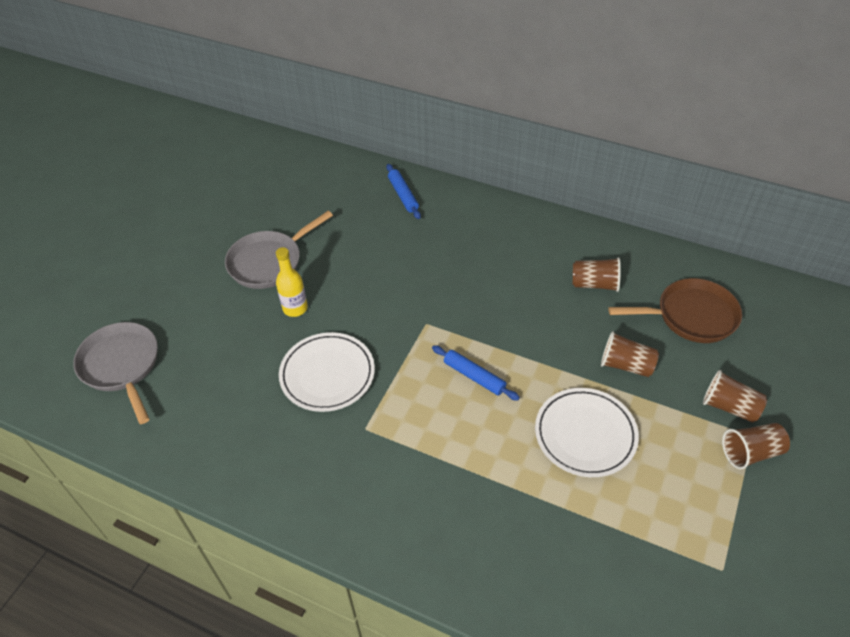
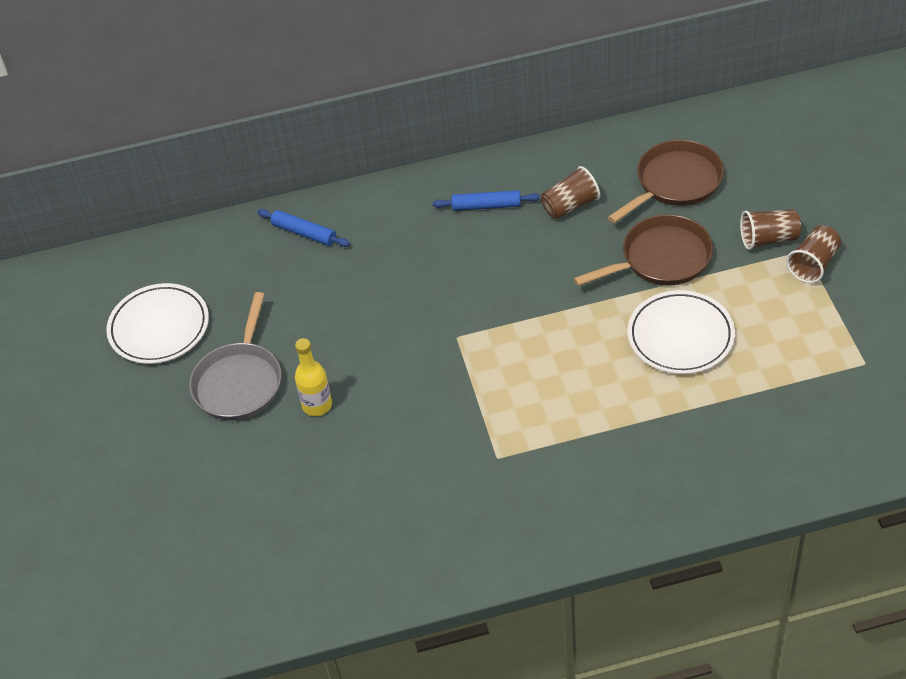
camera: 35 degrees left, 0 degrees up
(121, 366) = (204, 570): grey pan -> none
(327, 374) = (414, 439): white plate -> white plate (159, 327)
(474, 376) = (545, 352): blue rolling pin -> blue rolling pin (486, 206)
(626, 365) = (660, 259): brown cup -> brown pan

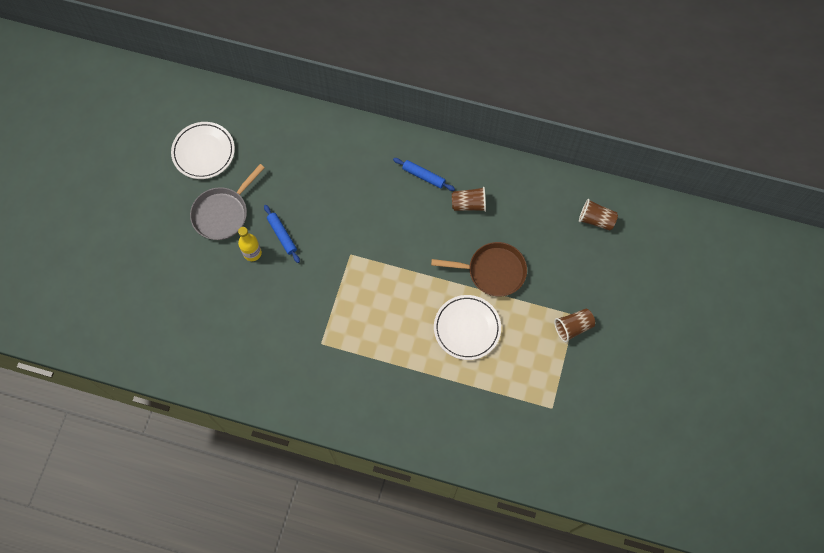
camera: 25 degrees right, 20 degrees up
(304, 233) = (315, 134): blue rolling pin -> blue rolling pin (282, 235)
(675, 183) = (537, 224): brown pan -> none
(768, 239) = (561, 295): brown cup -> brown cup (596, 220)

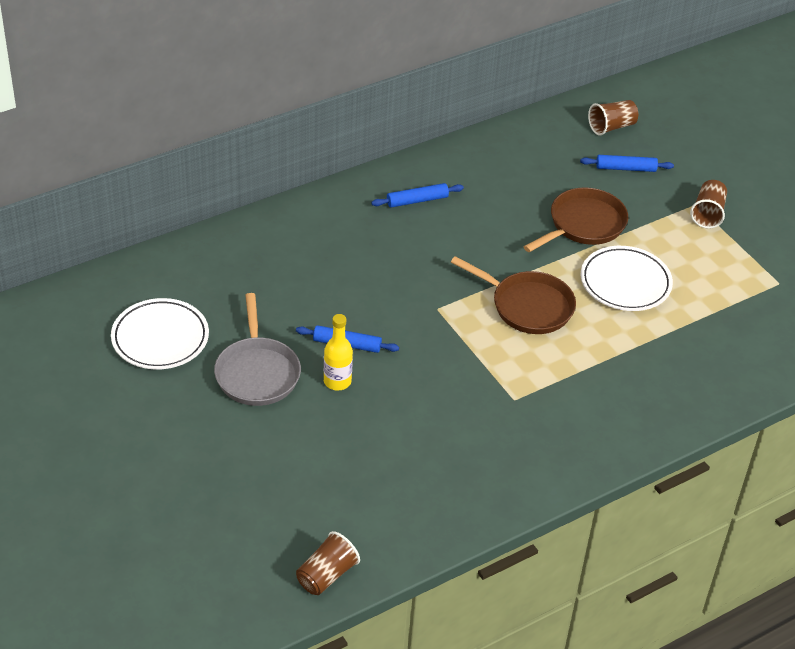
camera: 50 degrees left, 25 degrees down
(397, 295) = (527, 306): none -> brown pan
(469, 204) = (489, 192): brown cup -> brown cup (326, 575)
(566, 255) = (625, 168): none -> blue rolling pin

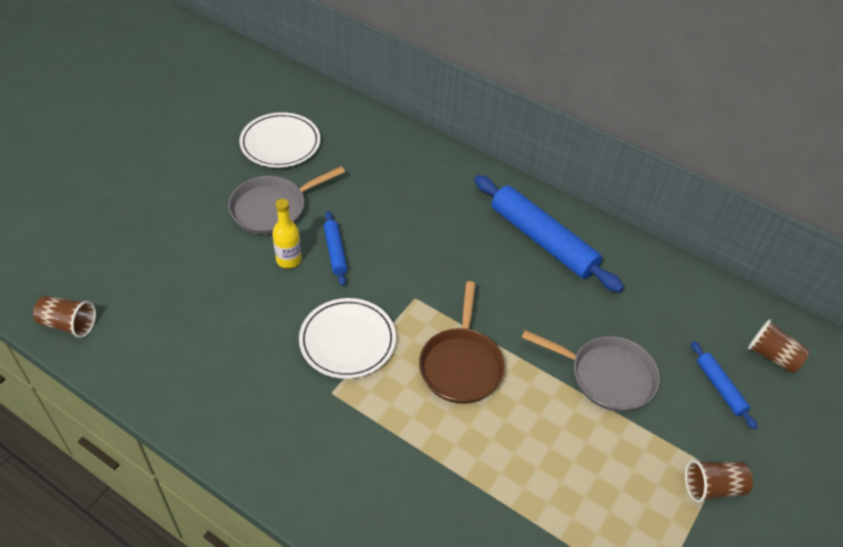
camera: 65 degrees right, 5 degrees up
(417, 200) = (543, 240): blue rolling pin -> blue rolling pin, size x2.05
(583, 225) = (606, 376): brown pan -> grey pan
(625, 282) = (549, 438): white plate -> white plate (347, 341)

